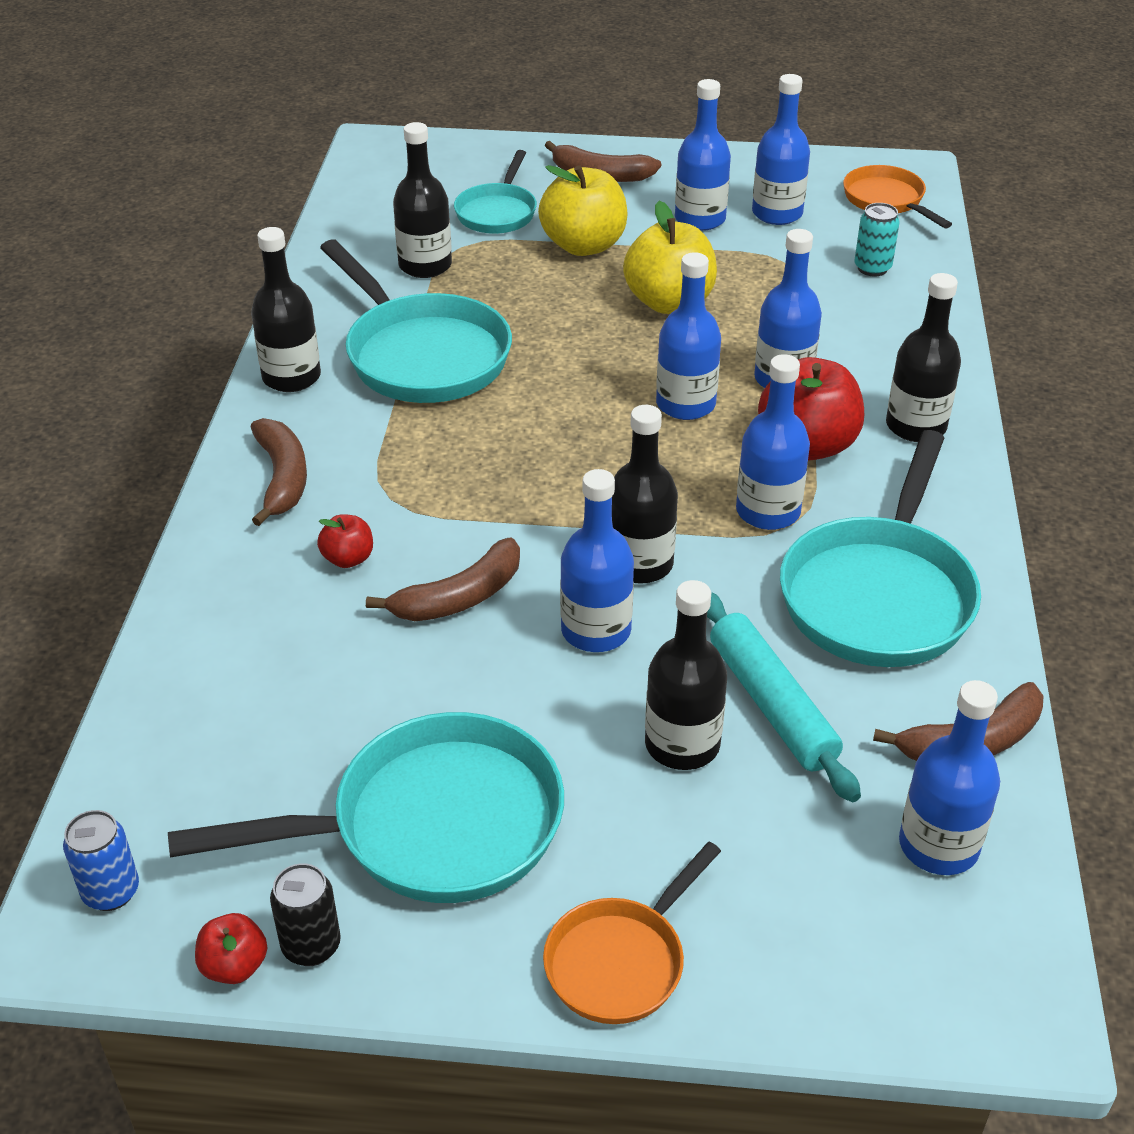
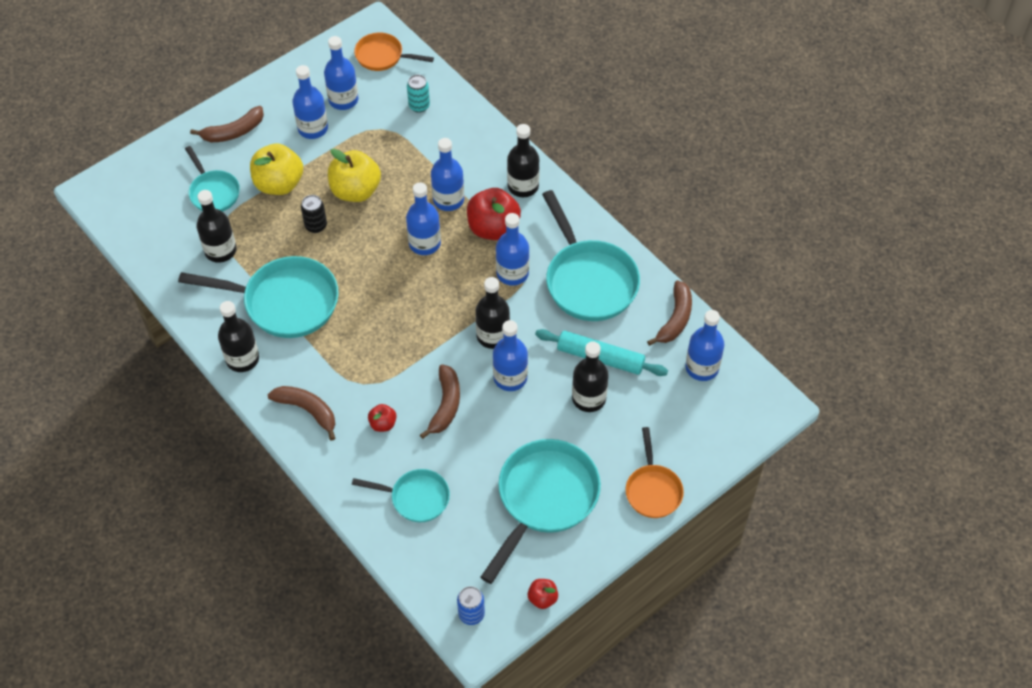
camera: 45 degrees left, 15 degrees up
(261, 676) = (416, 498): none -> turquoise pan
(311, 946) = (557, 570): black can -> black can (316, 226)

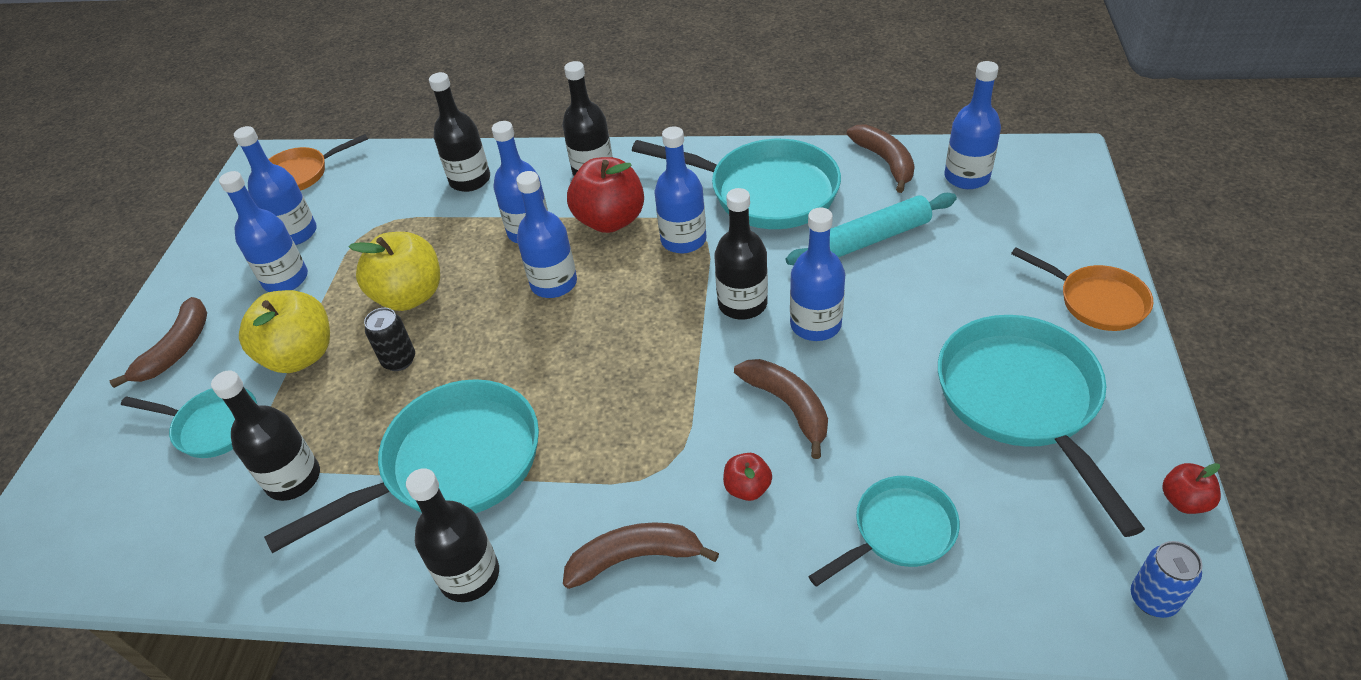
camera: 40 degrees left, 10 degrees down
(419, 106) = (394, 184): turquoise can -> none
(589, 398) = (915, 278): black bottle -> black bottle (470, 180)

